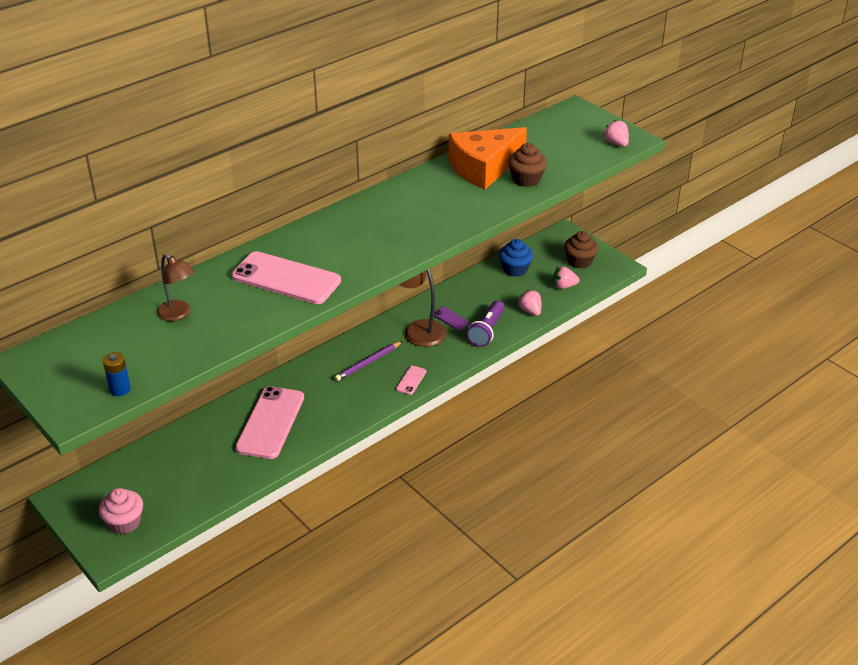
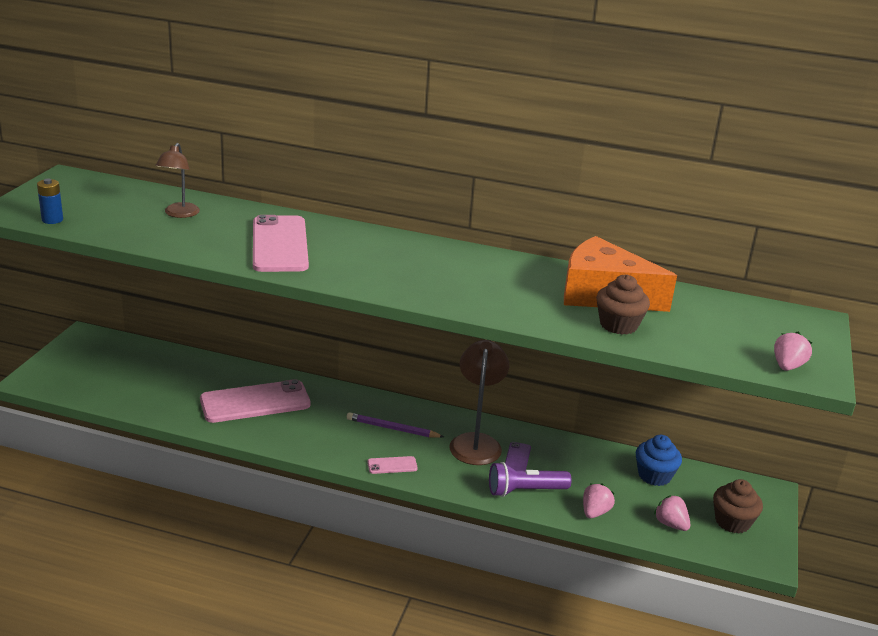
camera: 55 degrees right, 10 degrees down
(124, 522) = (72, 374): pink cupcake -> none

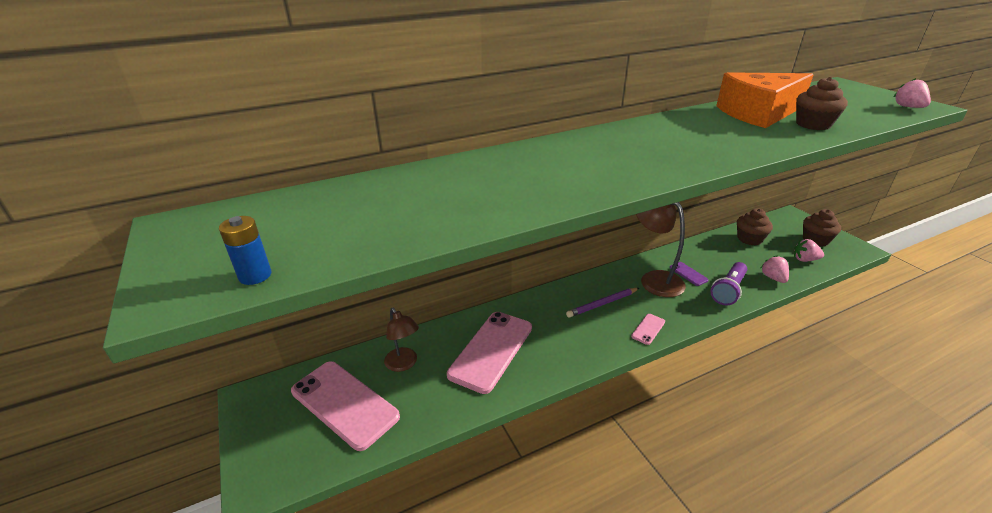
camera: 40 degrees left, 5 degrees up
(179, 214) = (385, 199): brown lamp -> brown lamp (404, 364)
(279, 244) = (527, 180): pink phone -> pink phone (344, 404)
(654, 475) = (749, 239): blue cupcake -> brown cupcake

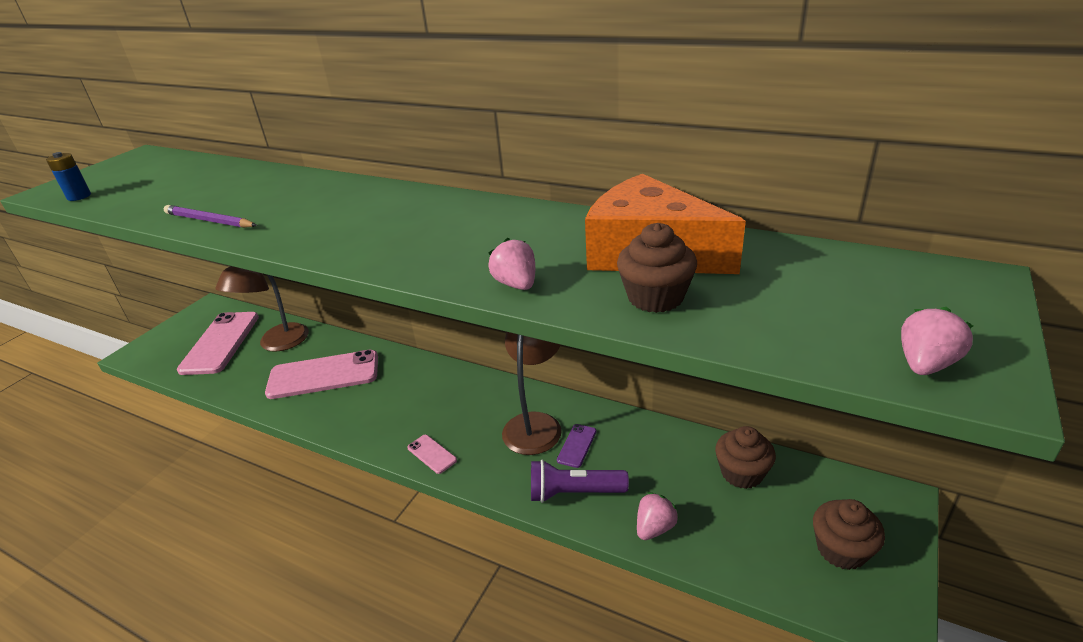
camera: 55 degrees right, 0 degrees up
(404, 364) = (278, 344): brown lamp -> brown lamp, size x1.56
(602, 304) = (449, 406): purple pencil -> purple pencil (209, 221)
(648, 329) = (431, 454): pink phone -> pink phone turned 45 degrees clockwise
(804, 259) = (753, 551): pink strawberry -> pink strawberry (516, 284)

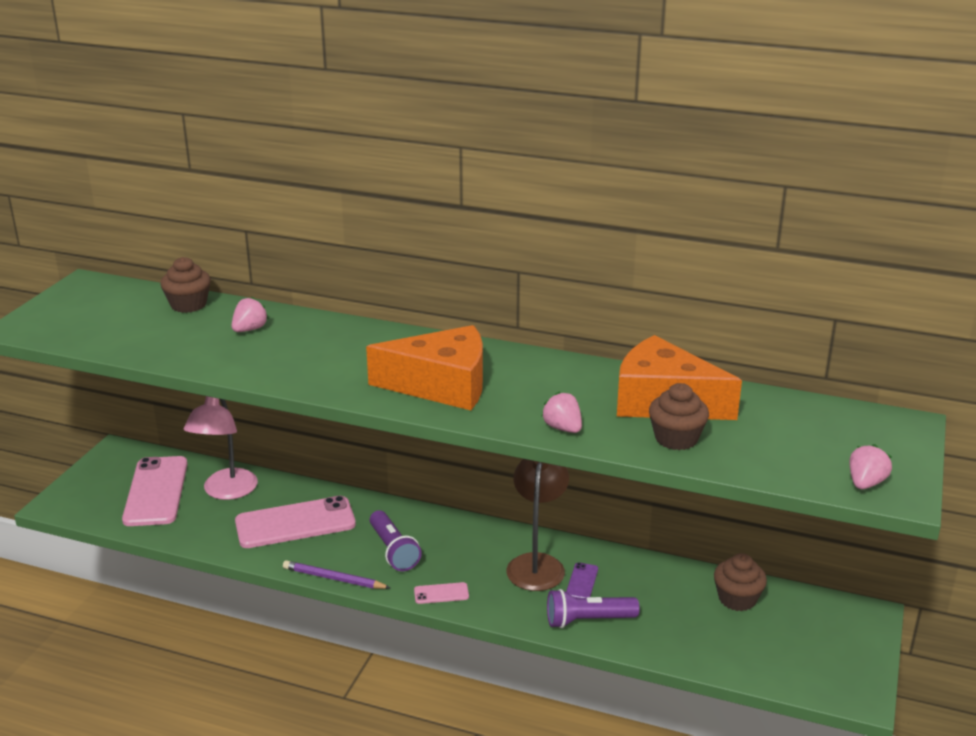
camera: 10 degrees left, 5 degrees down
(79, 196) = (66, 335): blue battery -> none
(209, 221) = (238, 366): purple pencil -> purple pencil (334, 578)
(278, 344) = (226, 492): brown lamp -> pink lamp
(401, 237) = (442, 385): none -> orange cheese
(401, 405) = (393, 550): none -> purple flashlight
(431, 454) = (441, 593): pink phone -> pink phone turned 45 degrees counterclockwise
(654, 528) = (665, 644): pink strawberry -> pink strawberry (250, 329)
(841, 549) = (823, 652): brown cupcake -> brown cupcake (188, 305)

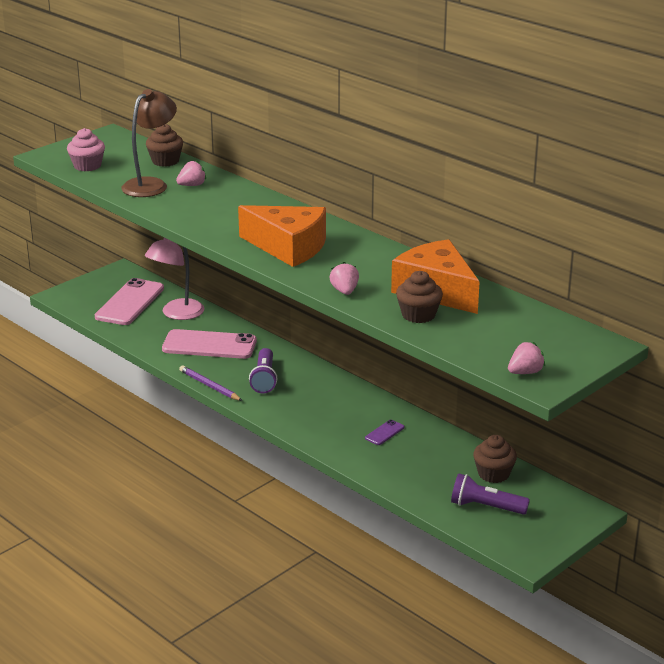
camera: 25 degrees right, 0 degrees up
(89, 331) = (87, 166): none -> pink cupcake
(441, 593) = (276, 414): pink phone -> none
(537, 564) = (361, 413): brown lamp -> brown lamp (151, 184)
(588, 620) = (367, 457): purple flashlight -> purple flashlight (485, 507)

